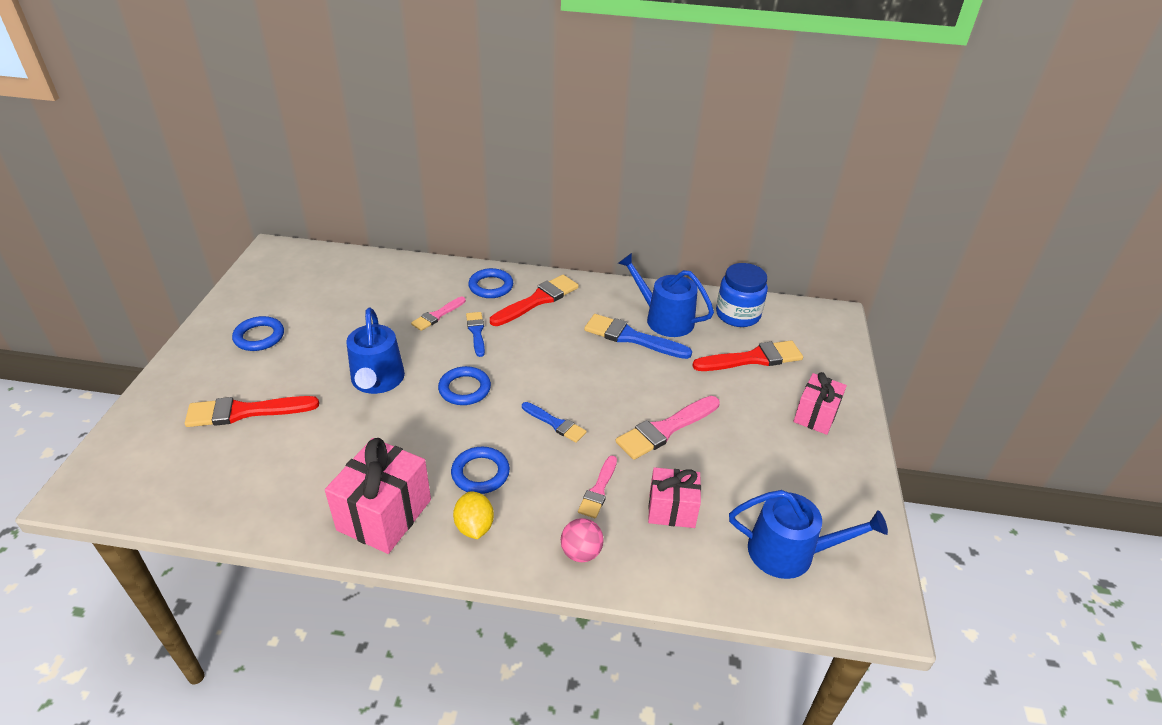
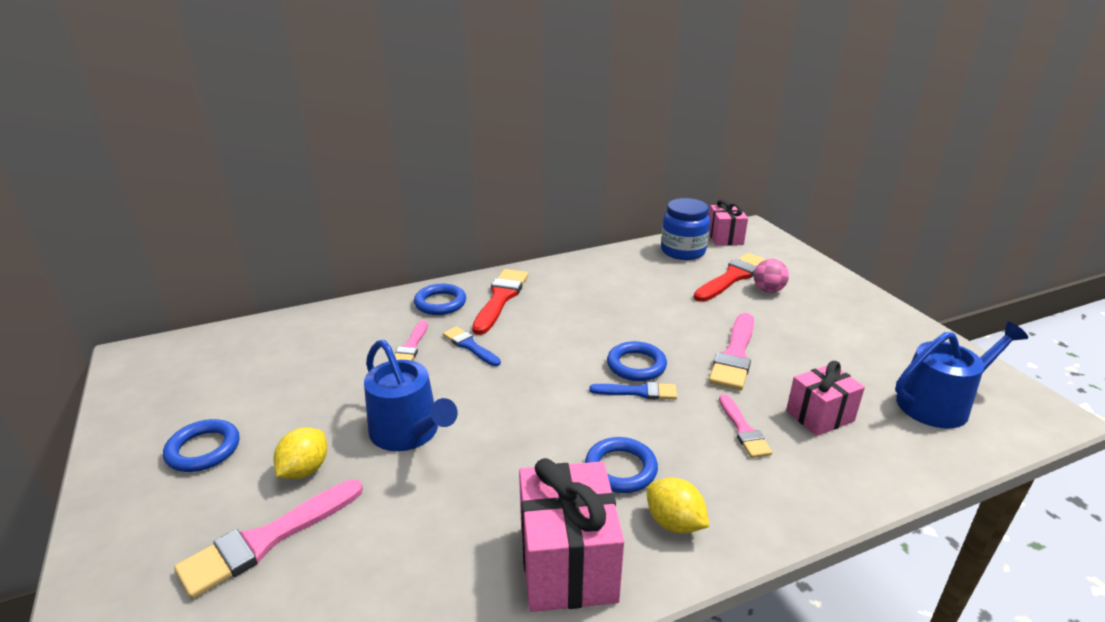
camera: 30 degrees left, 10 degrees down
(245, 412) = (266, 540): red brush -> pink brush
(299, 377) = (305, 470): none -> yellow lemon
(464, 389) = (515, 400): blue ring -> blue ring (636, 365)
(581, 552) = (796, 491): pink ball -> pink ball (768, 290)
(631, 337) = (620, 297): blue brush -> none
(664, 319) = (630, 274): blue watering can -> none
(815, 416) = (826, 298): pink gift -> pink gift (725, 238)

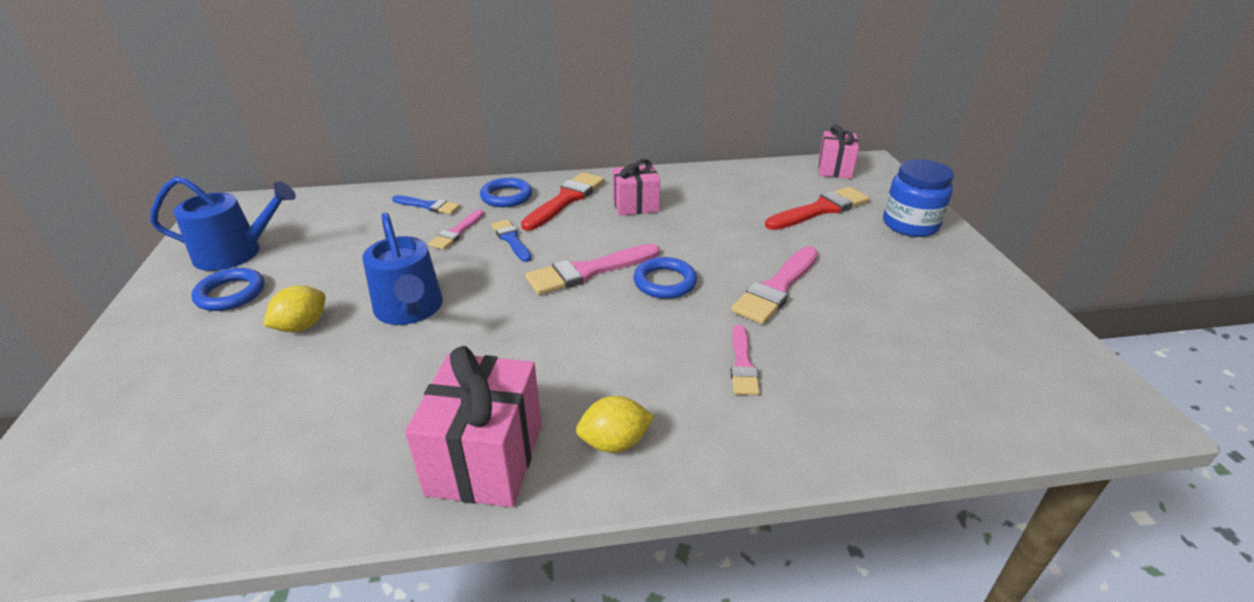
camera: 15 degrees right, 5 degrees up
(266, 540) = (236, 380): pink brush -> pink brush (588, 271)
(620, 469) = (590, 379): blue ring -> none
(638, 392) = (652, 308): blue brush -> blue brush (428, 206)
(674, 523) = (614, 442): yellow lemon -> yellow lemon turned 75 degrees counterclockwise
(683, 251) = (780, 177): blue jar -> blue jar (910, 225)
(768, 290) = (853, 227): pink ball -> none
(819, 416) = (837, 365): pink gift -> pink gift (635, 205)
(939, 404) = (991, 377): blue watering can -> blue watering can (236, 253)

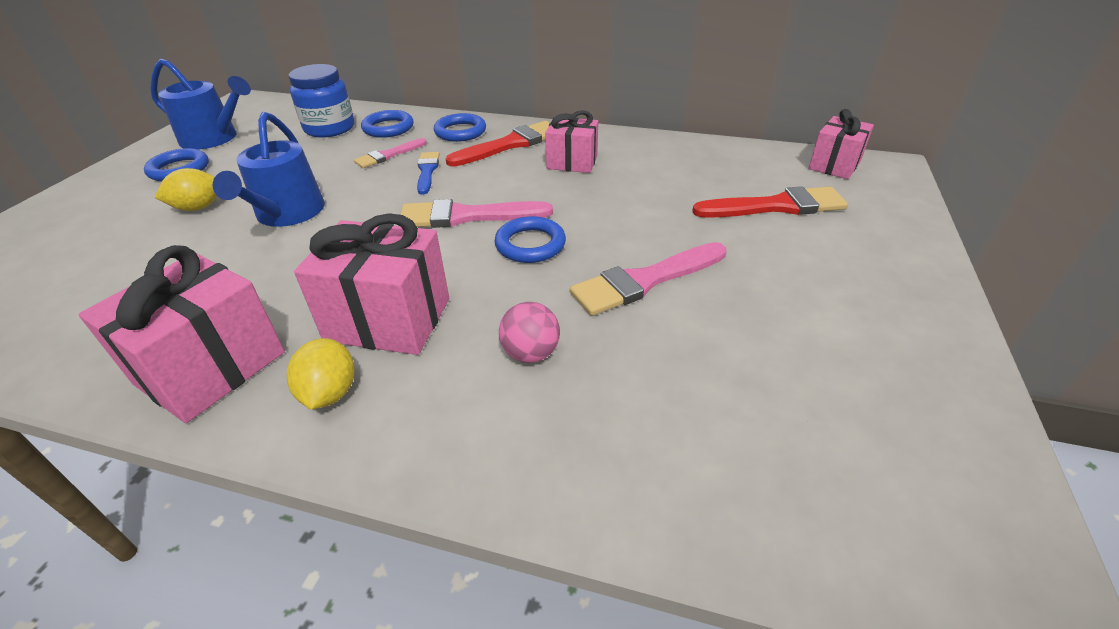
camera: 25 degrees right, 5 degrees up
(428, 206) = (388, 128): blue brush -> blue ring
(605, 373) = (388, 319): none -> pink gift
(614, 442) = (330, 393): yellow lemon -> yellow lemon turned 75 degrees clockwise
(742, 364) = (530, 353): pink brush -> pink ball
(910, 225) = (881, 247): blue jar -> blue jar (329, 128)

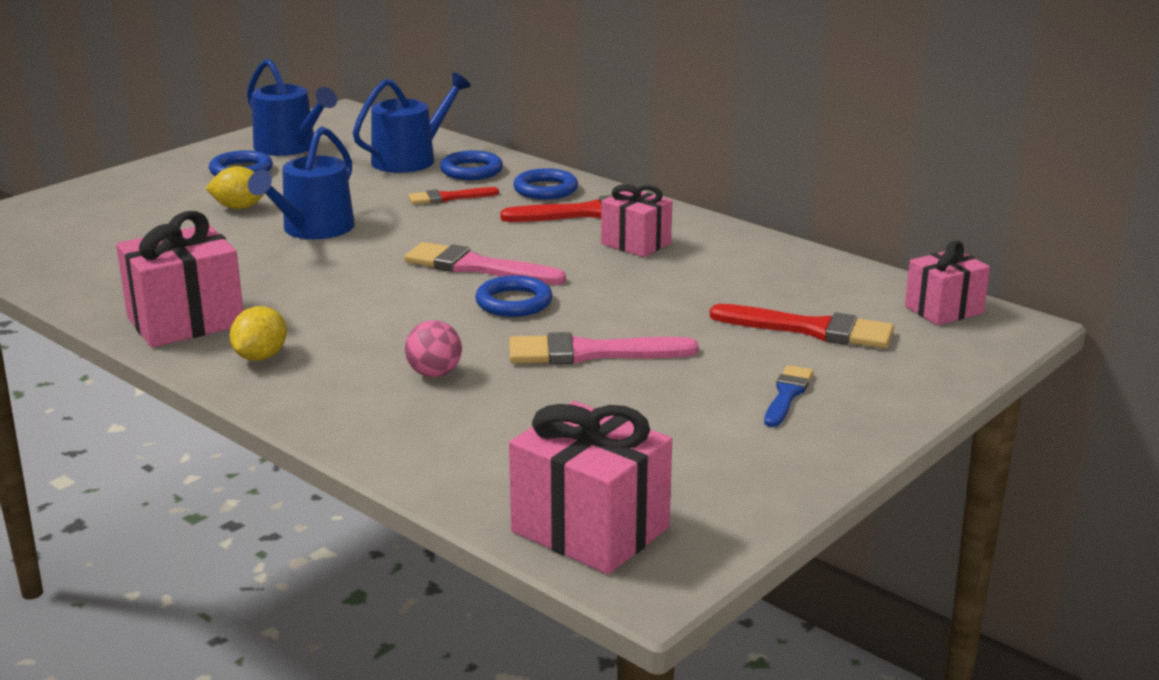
camera: 25 degrees right, 15 degrees down
(329, 128) = (410, 159): blue jar -> blue watering can
(388, 155) = (448, 197): pink brush -> red brush
(388, 319) = (339, 325): pink gift -> pink gift (590, 530)
(427, 171) = (474, 220): blue brush -> blue brush (787, 395)

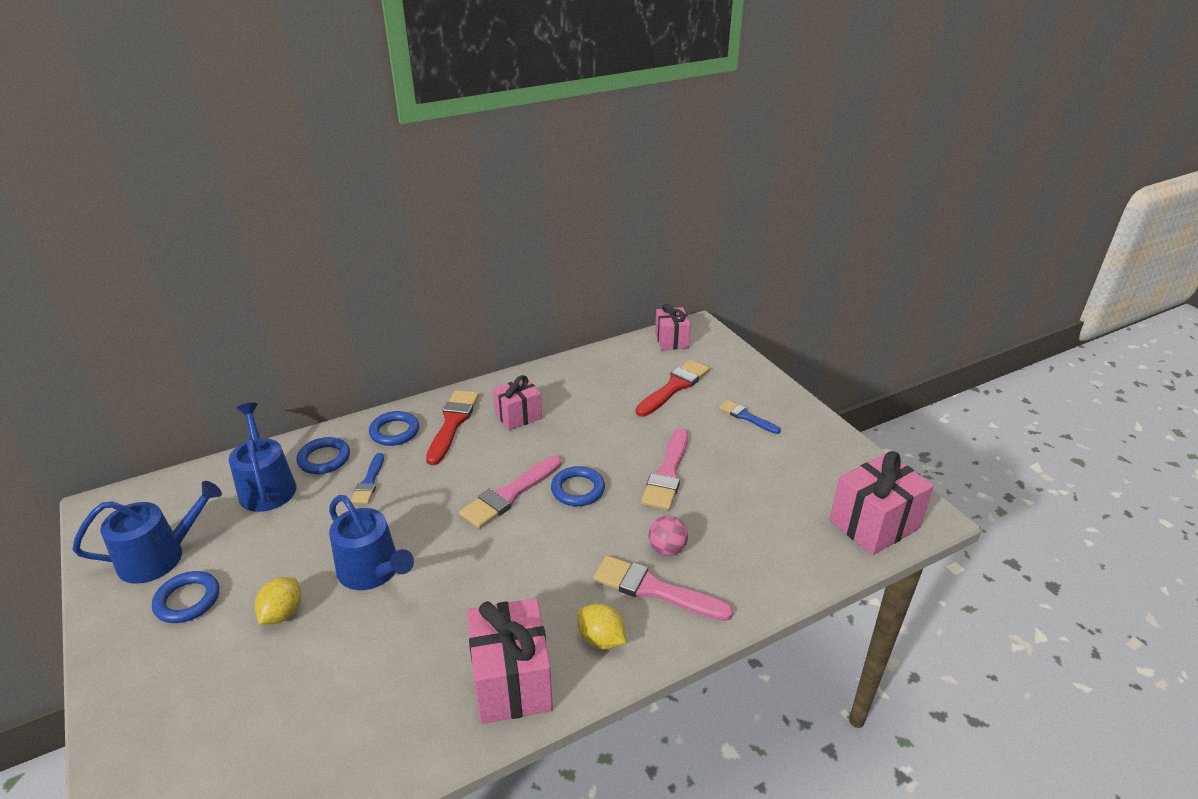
camera: 70 degrees left, 10 degrees up
(355, 376) = (654, 589): none -> pink brush
(448, 197) = (369, 482): red brush -> blue brush

